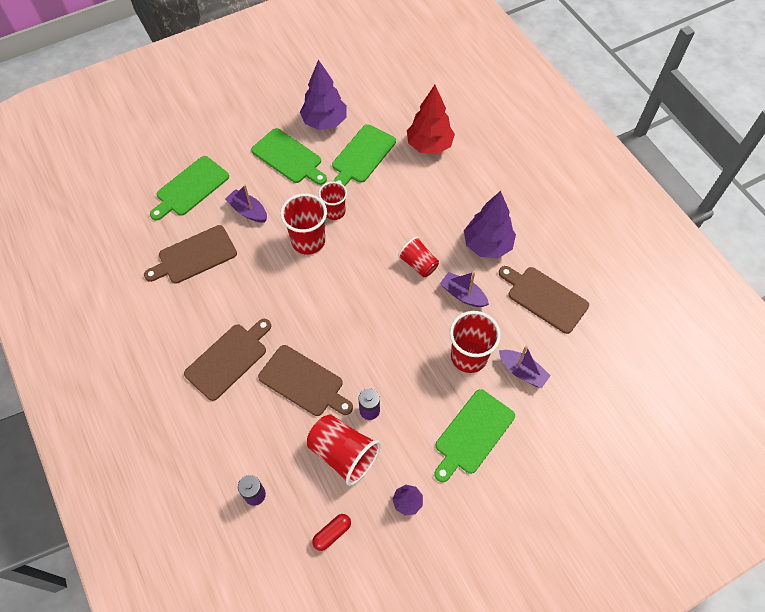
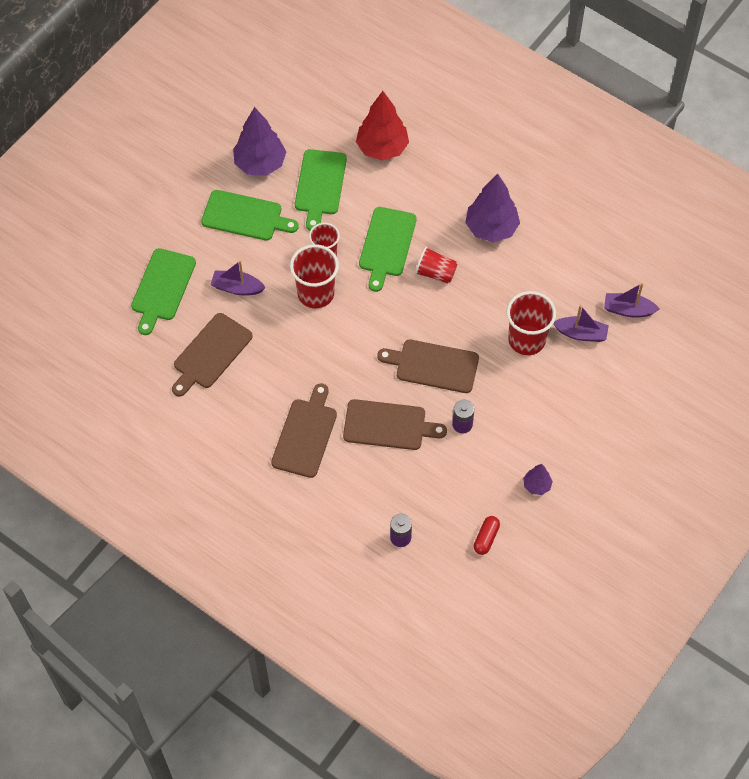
camera: 25 degrees left, 0 degrees up
(343, 454) = (459, 471): red cup -> none
(463, 295) = (492, 285): purple boat -> purple boat (628, 310)
(473, 434) = (564, 406): green cutting board -> green cutting board (387, 245)
(544, 298) = (569, 258): brown cutting board -> brown cutting board (433, 366)

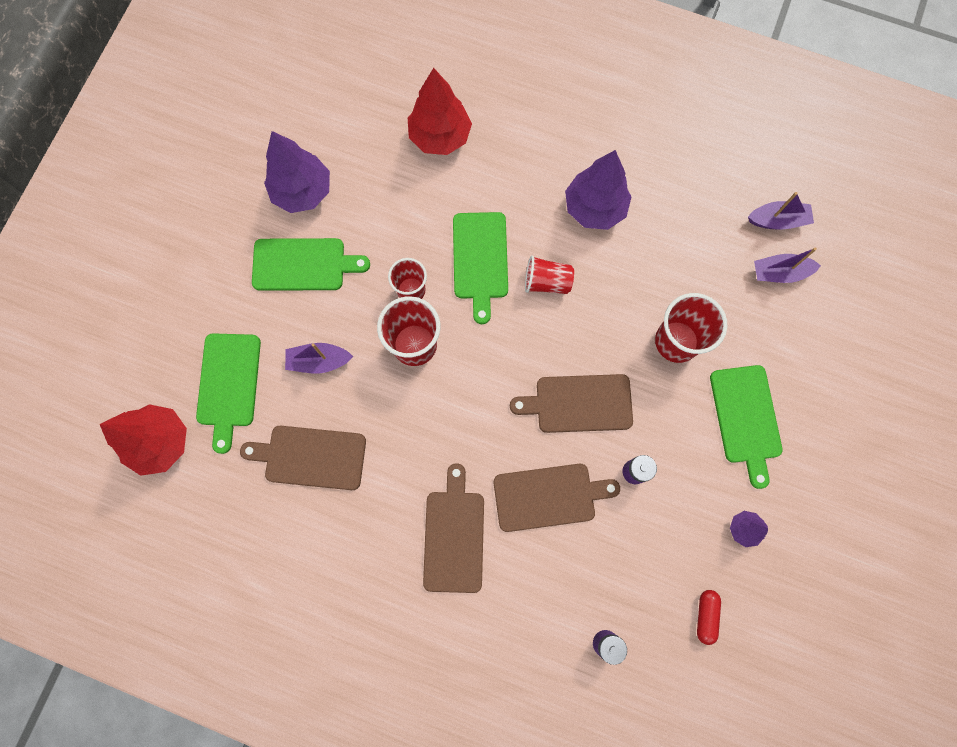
camera: 15 degrees left, 15 degrees up
(98, 316) = (160, 442): none -> red tree
(211, 353) = (311, 457): brown cutting board -> brown cutting board turned 75 degrees clockwise
(320, 185) = (381, 202): green cutting board -> green cutting board (746, 418)
(581, 333) = (736, 317): purple boat -> purple boat (777, 220)

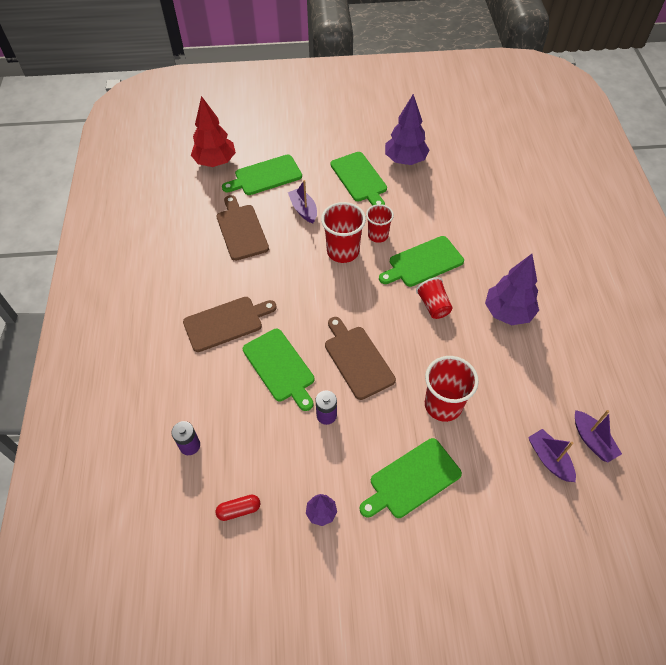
camera: 65 degrees right, 20 degrees down
(440, 136) = (492, 209): red tree -> none
(548, 496) = (280, 367): brown cutting board -> green cutting board

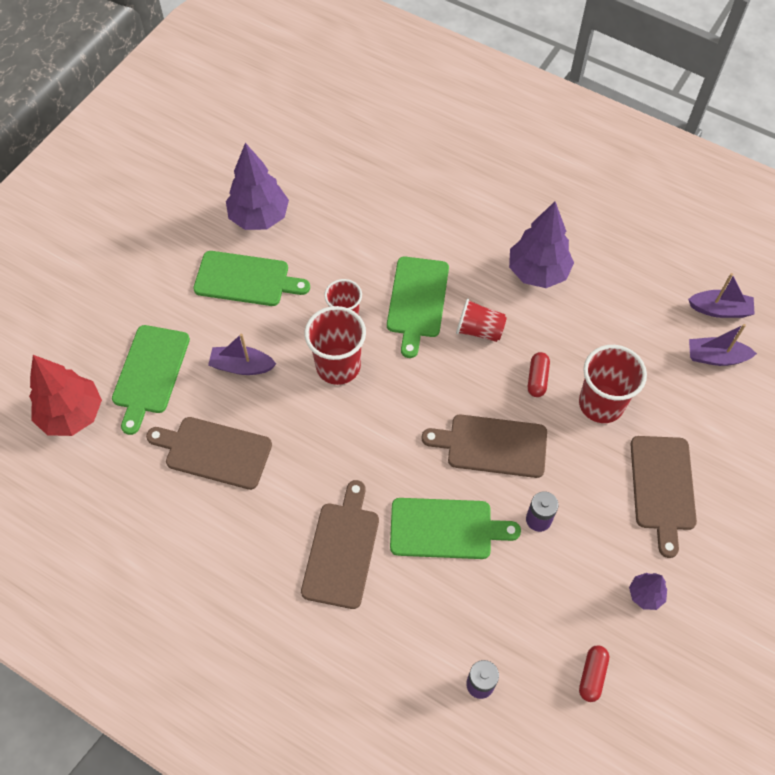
camera: 55 degrees left, 5 degrees up
(412, 480) = (663, 487): green cutting board -> brown cutting board
(428, 357) = (537, 379): none -> red capsule

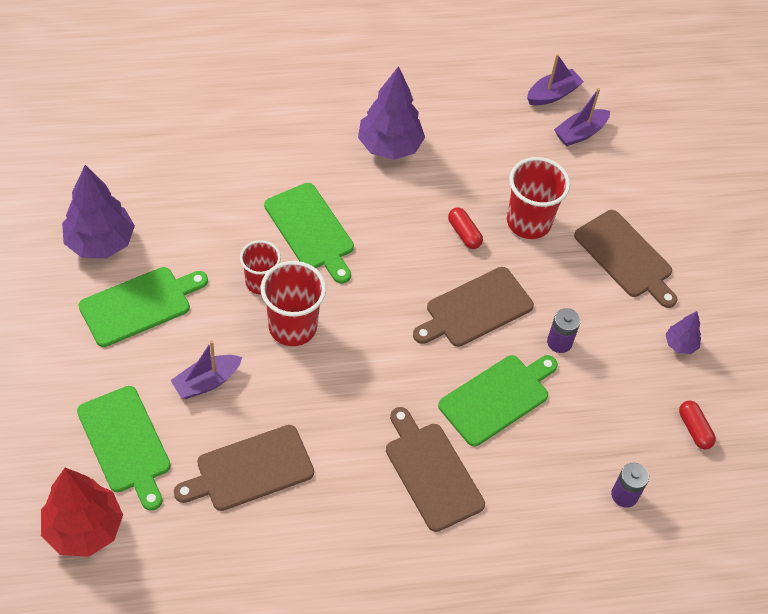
camera: 45 degrees left, 5 degrees down
(479, 330) = (384, 223): red cup -> none

